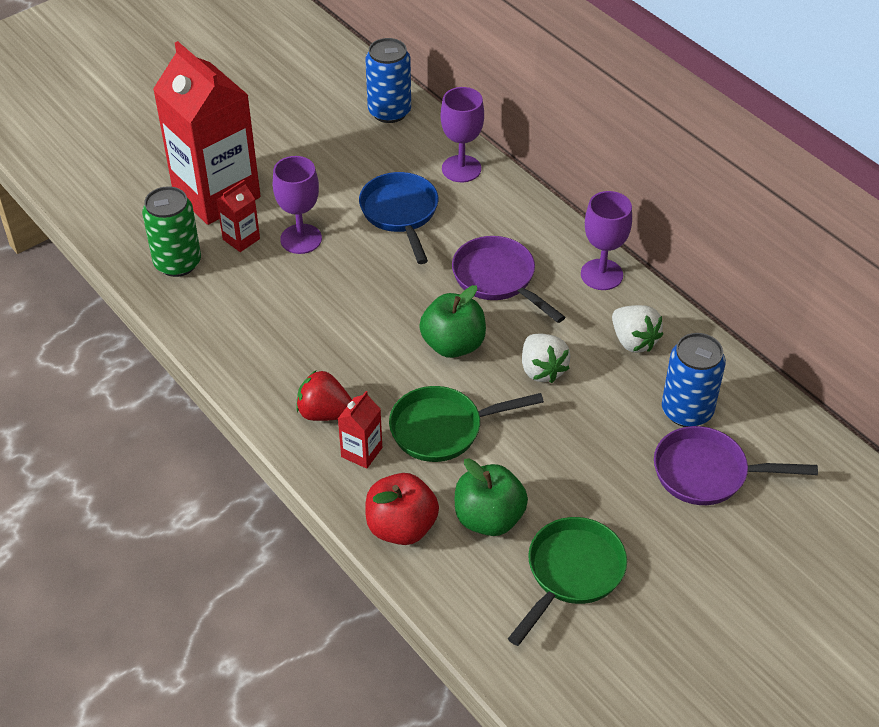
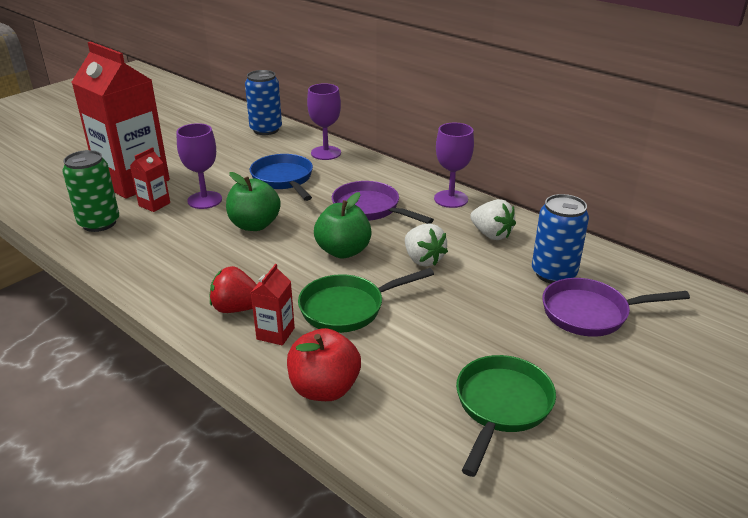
camera: 10 degrees left, 15 degrees down
(489, 518) = (407, 371): green apple -> green apple (254, 225)

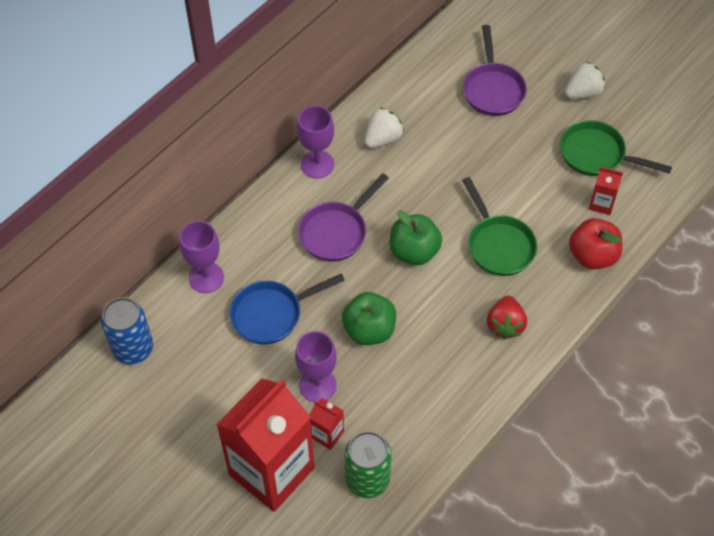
camera: 90 degrees left, 25 degrees up
(275, 333) = (535, 293): red carton -> red carton (601, 203)
(423, 259) = (425, 191): white strawberry -> white strawberry (583, 92)
(553, 273) = (442, 103): blue can -> none

